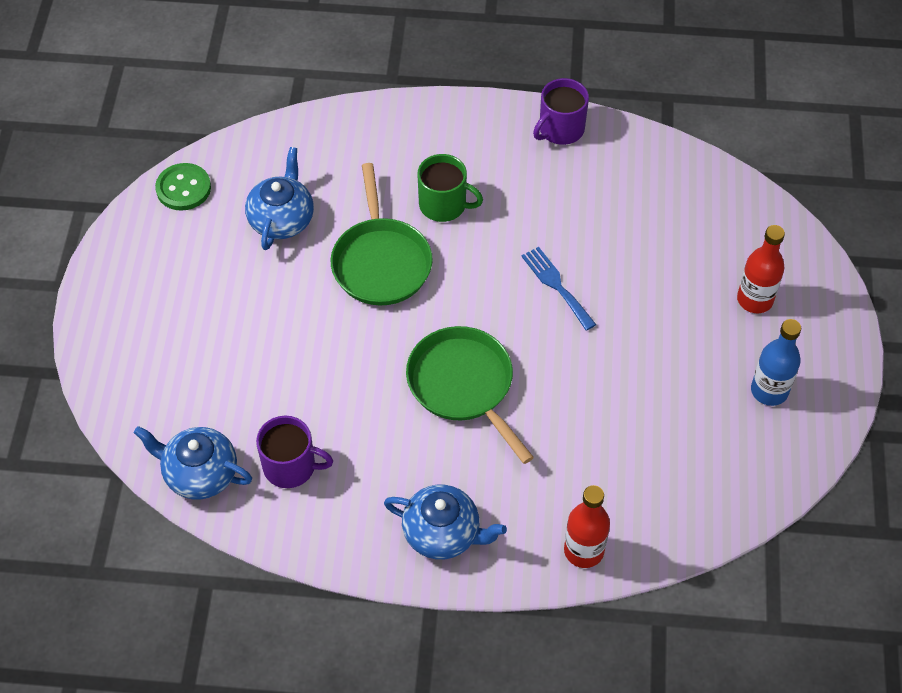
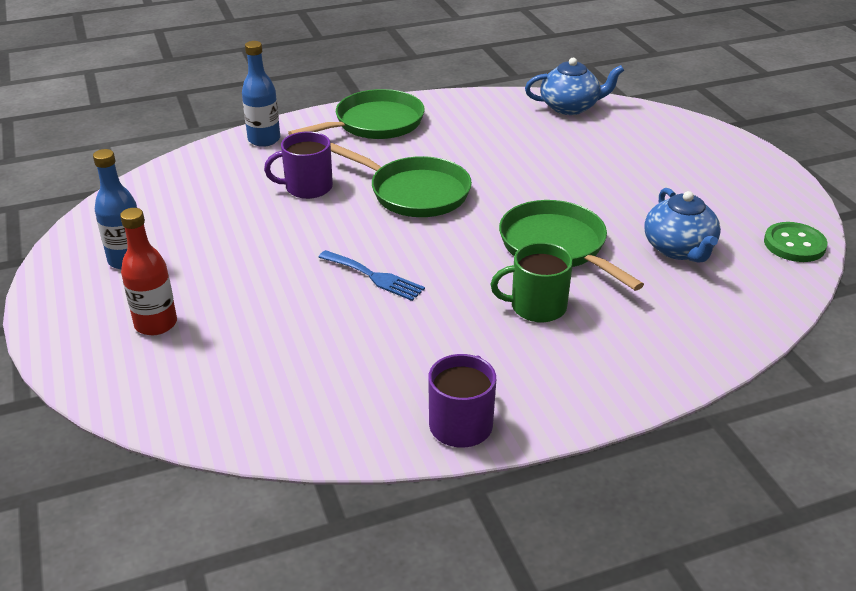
camera: 155 degrees right, 20 degrees down
(291, 466) = (511, 124): purple mug -> purple mug (307, 187)
(443, 533) = (374, 123): blue teapot -> green pan
(583, 550) = (264, 140): red bottle -> blue bottle

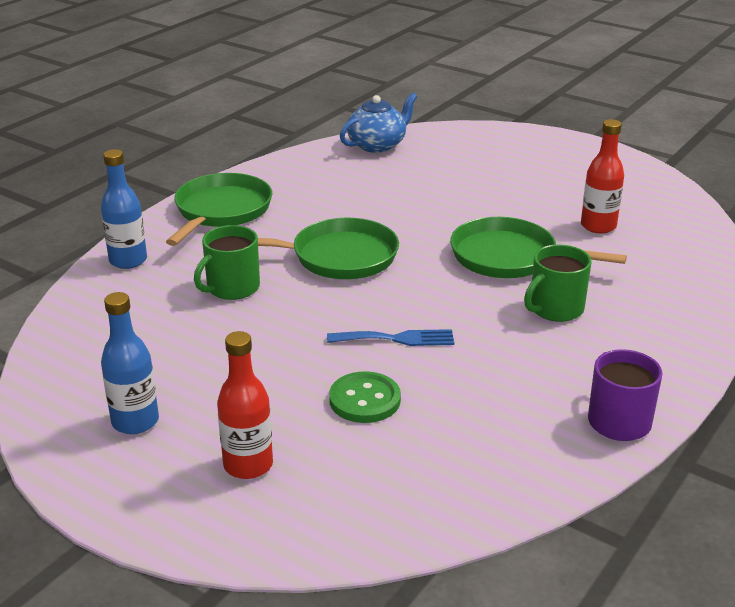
camera: 35 degrees left, 5 degrees down
(307, 187) = (232, 288): purple mug -> green mug
(679, 249) = (598, 226): blue teapot -> red bottle
(794, 244) = (667, 194): green button -> green button (365, 400)

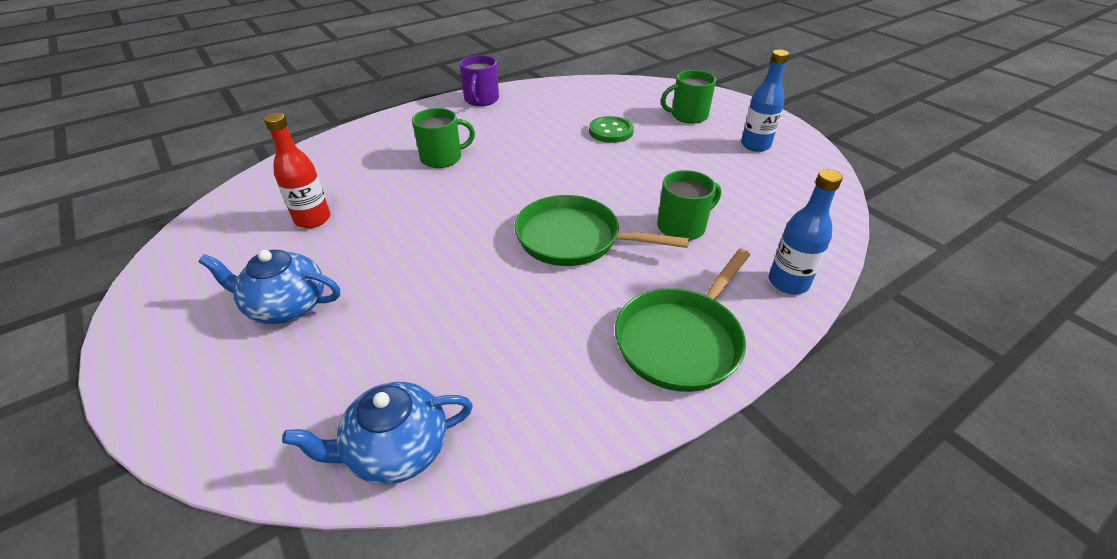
camera: 160 degrees left, 10 degrees up
(248, 465) = (688, 116): red bottle -> green mug
(397, 339) = (568, 160): blue fork -> none
(509, 257) = (426, 205): green pan -> none
(526, 177) = (286, 306): none -> blue teapot

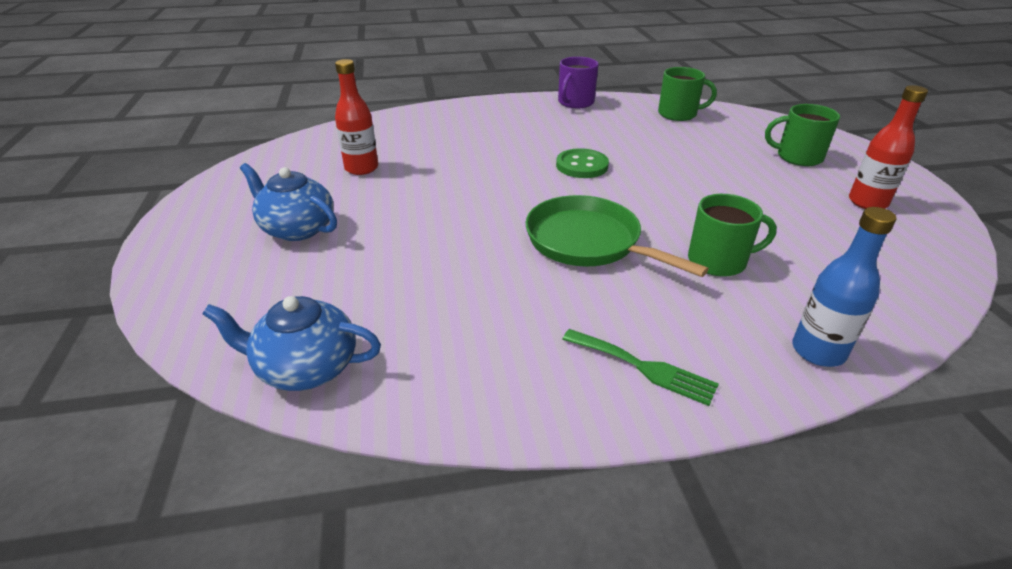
camera: 25 degrees right, 5 degrees down
(442, 158) = (505, 144): green mug -> green mug (678, 114)
(611, 131) = (694, 154): green button -> green button (582, 165)
(681, 340) = (644, 367): green pan -> green fork
(755, 145) = (867, 202): blue bottle -> red bottle

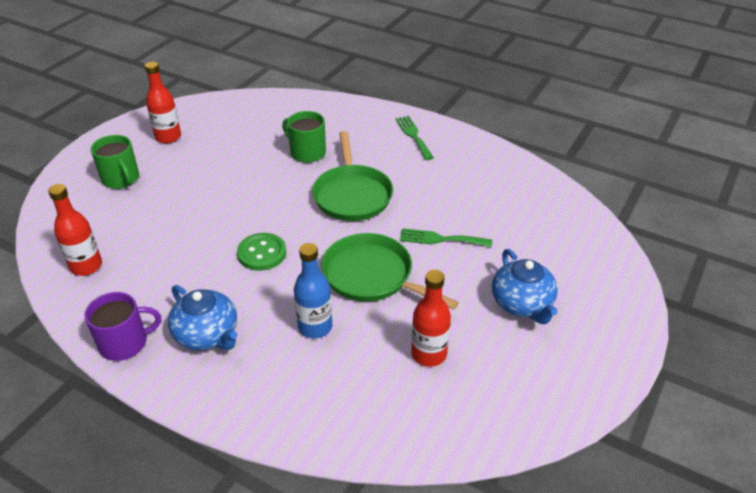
camera: 140 degrees left, 5 degrees up
(306, 367) = (559, 203): blue teapot -> blue teapot (207, 335)
(435, 245) = (440, 239): none -> green fork
(466, 190) = (372, 276): none -> green pan
(678, 114) = (86, 266): green mug -> red bottle
(818, 351) = (339, 109): blue bottle -> blue bottle (315, 327)

